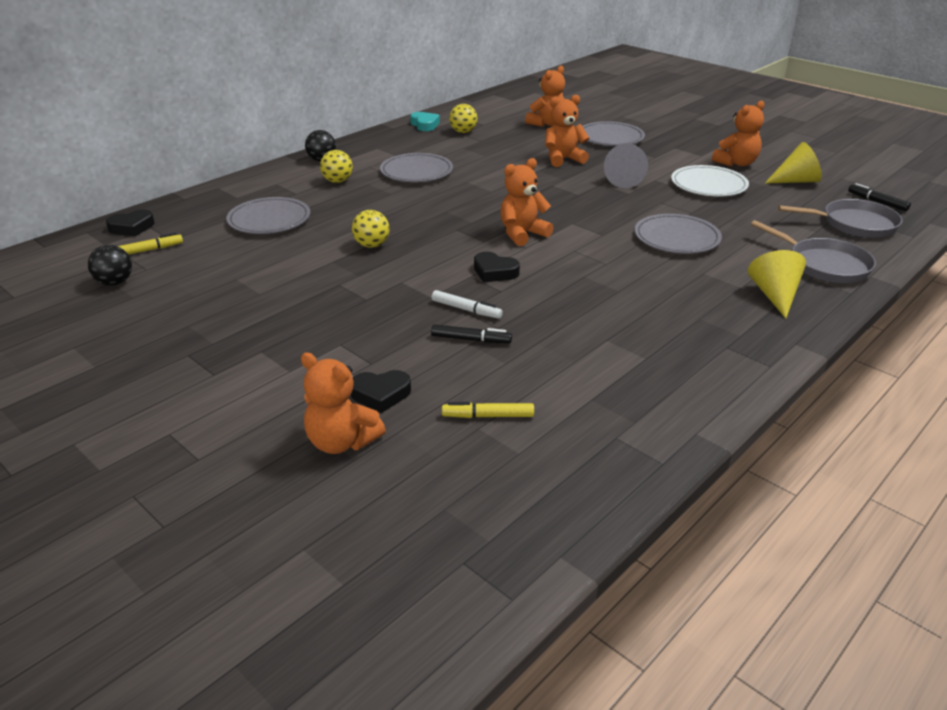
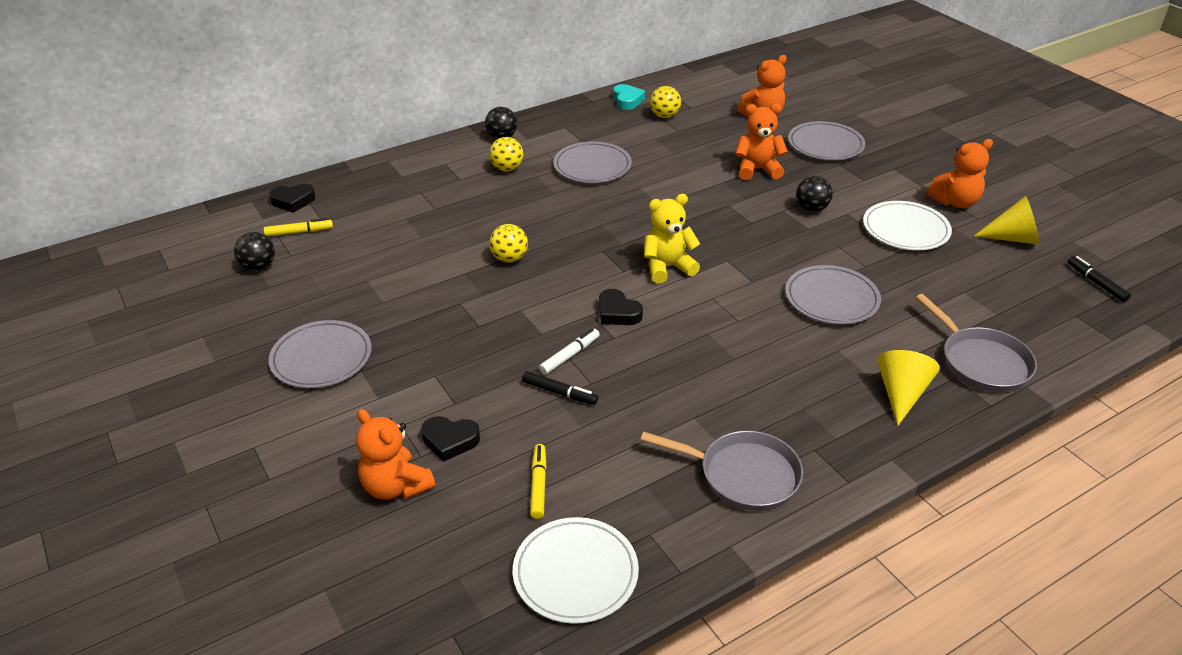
camera: 15 degrees right, 5 degrees up
(269, 220) = (422, 210): grey plate -> grey plate (321, 358)
(466, 310) = (570, 355): white marker -> white marker turned 90 degrees counterclockwise
(488, 416) = (538, 485): yellow marker -> yellow marker turned 75 degrees clockwise
(522, 234) = (667, 267): orange teddy bear -> yellow teddy bear
(562, 483) = (575, 573): none -> white plate
(623, 180) = (811, 209): grey cone -> black ball
(854, 224) = (1049, 311): grey pan -> grey pan (743, 475)

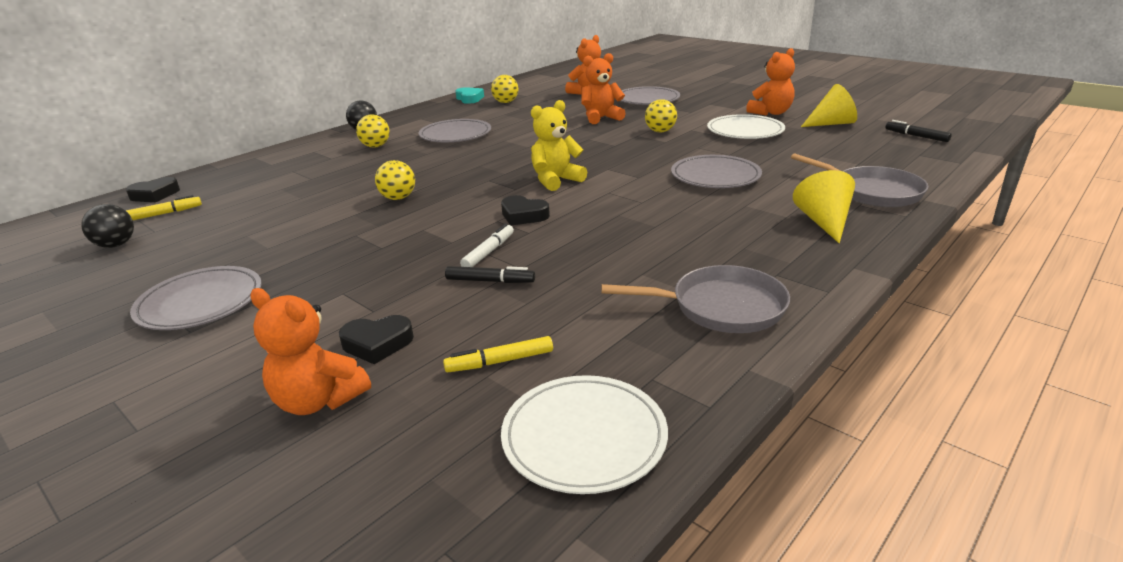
camera: 15 degrees left, 10 degrees down
(538, 485) = (500, 361): yellow marker -> yellow marker turned 90 degrees counterclockwise
(811, 209) = (660, 131): black ball -> yellow ball

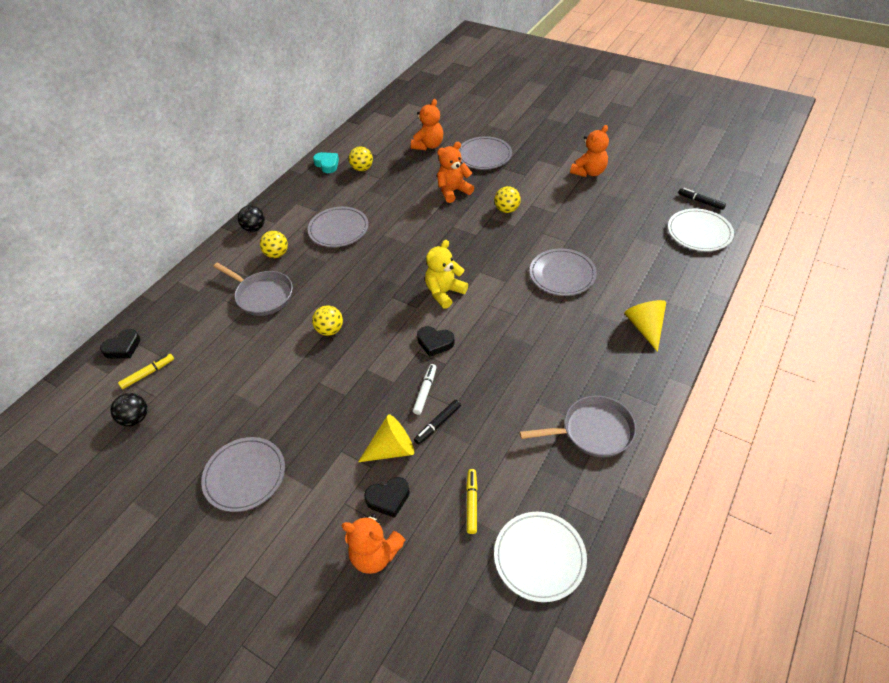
camera: 10 degrees left, 20 degrees up
(490, 281) = (438, 424): black marker -> black marker turned 135 degrees clockwise
(500, 361) = (472, 503): yellow marker -> yellow marker turned 120 degrees clockwise
(745, 131) = (573, 204): white plate -> white plate (699, 232)
(831, 123) = (637, 187): yellow cone -> yellow cone (392, 449)
(872, 192) = (674, 285): grey pan -> grey pan (262, 295)

